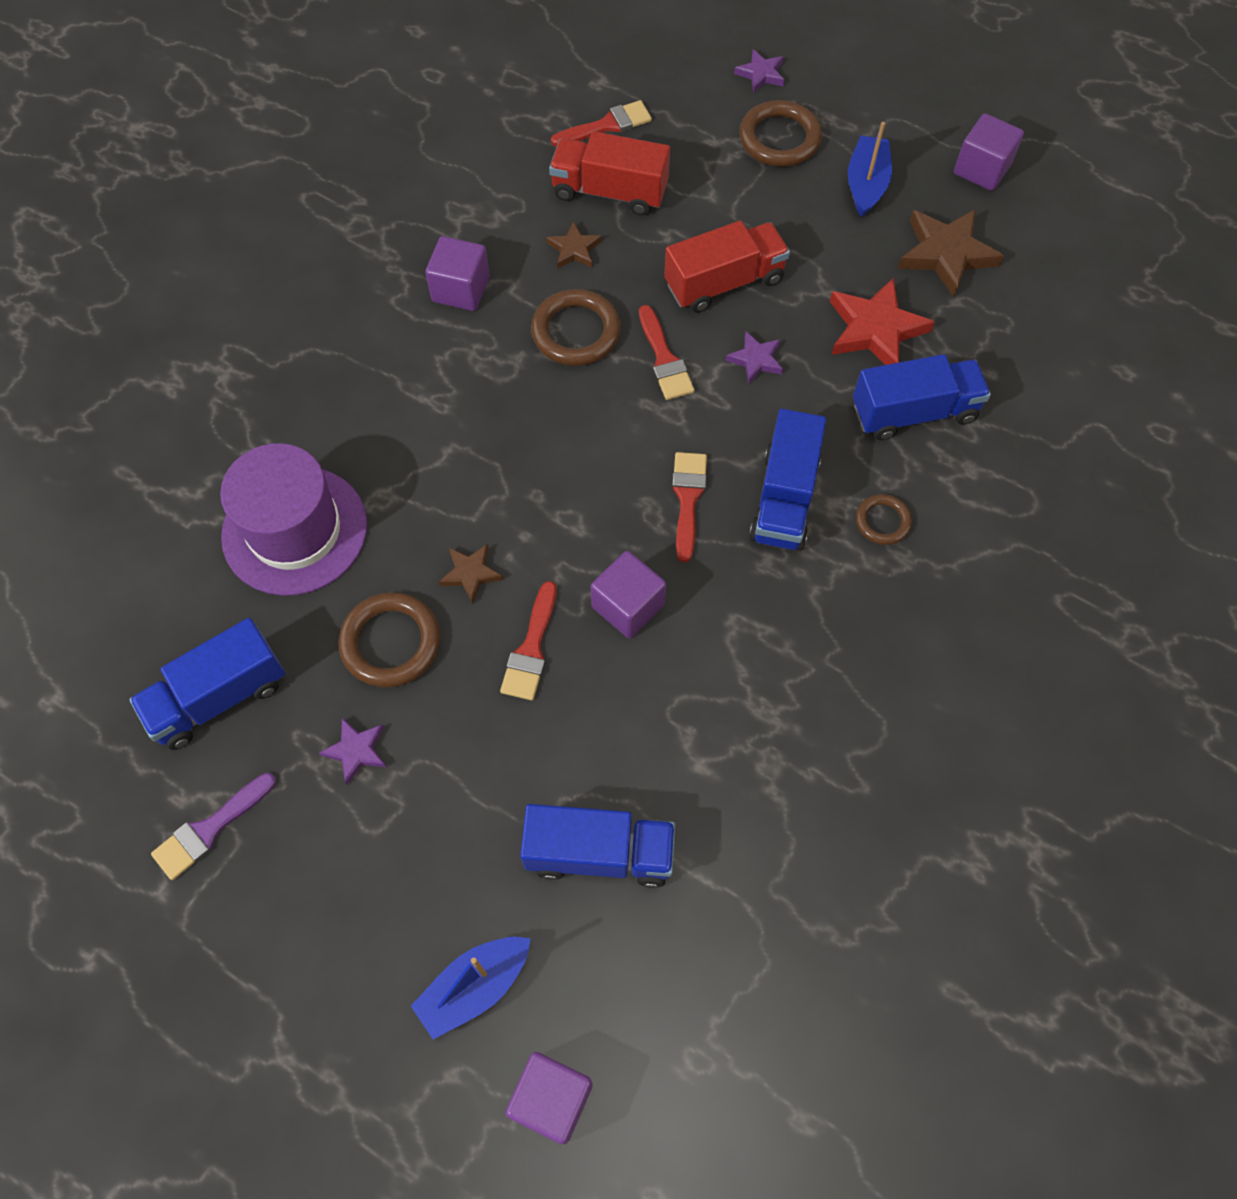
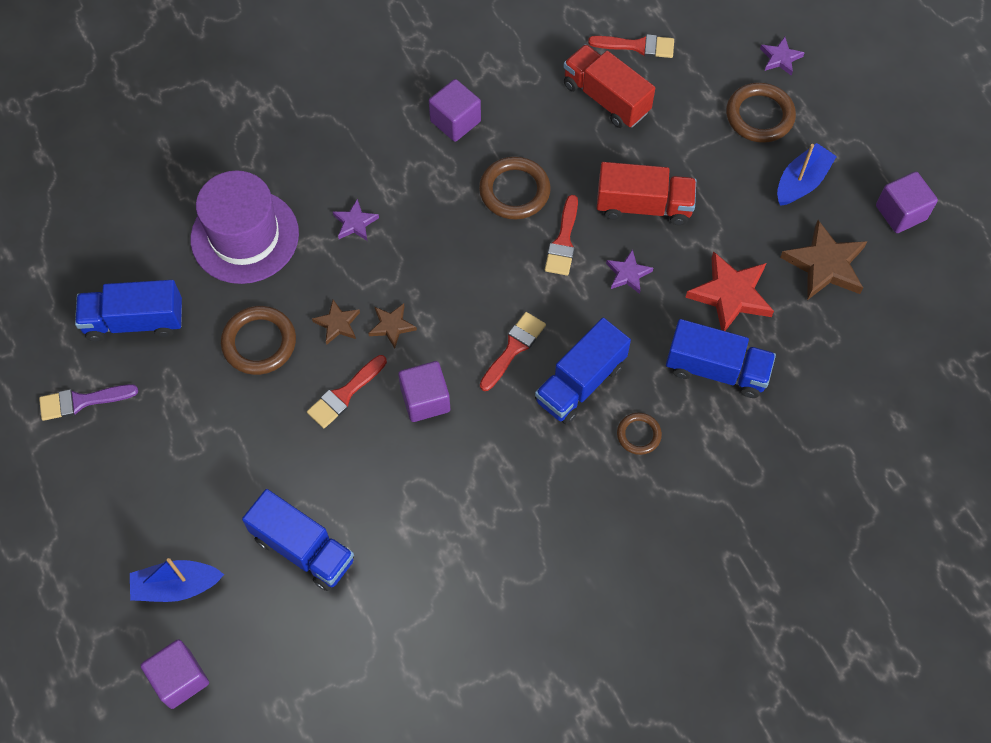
camera: 30 degrees right, 0 degrees up
(356, 751) = (196, 401): purple star -> purple star (355, 223)
(574, 249) = (552, 129): brown star -> brown star (392, 326)

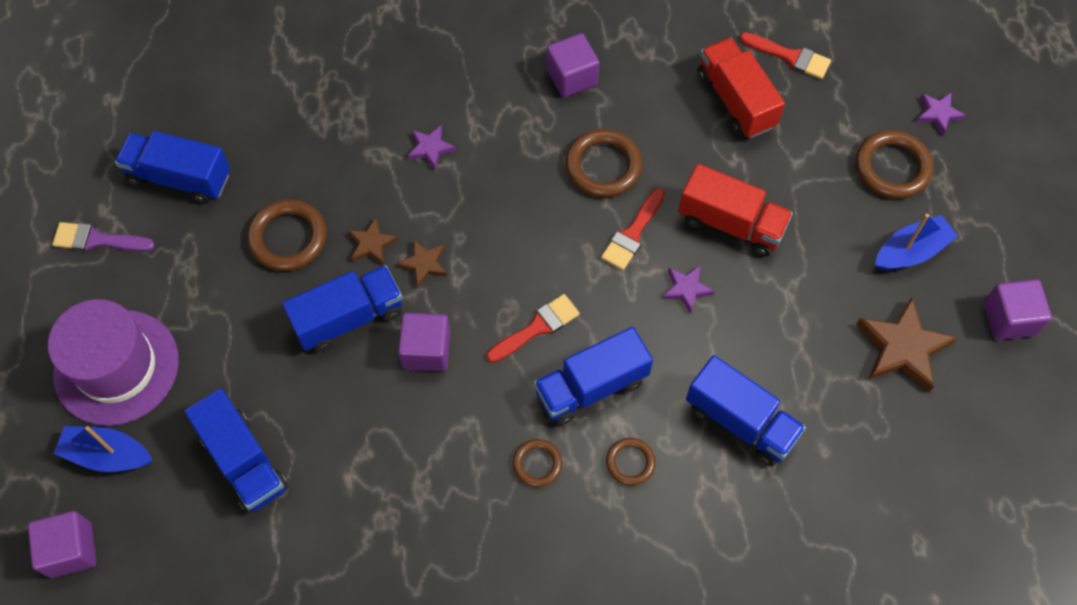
camera: 20 degrees right, 0 degrees up
(245, 236) = (318, 128): purple hat -> purple hat (116, 367)
(344, 394) = (349, 318): red brush -> blue truck
(561, 463) = (537, 464): none -> brown ring
(731, 295) = (787, 347): red star -> none

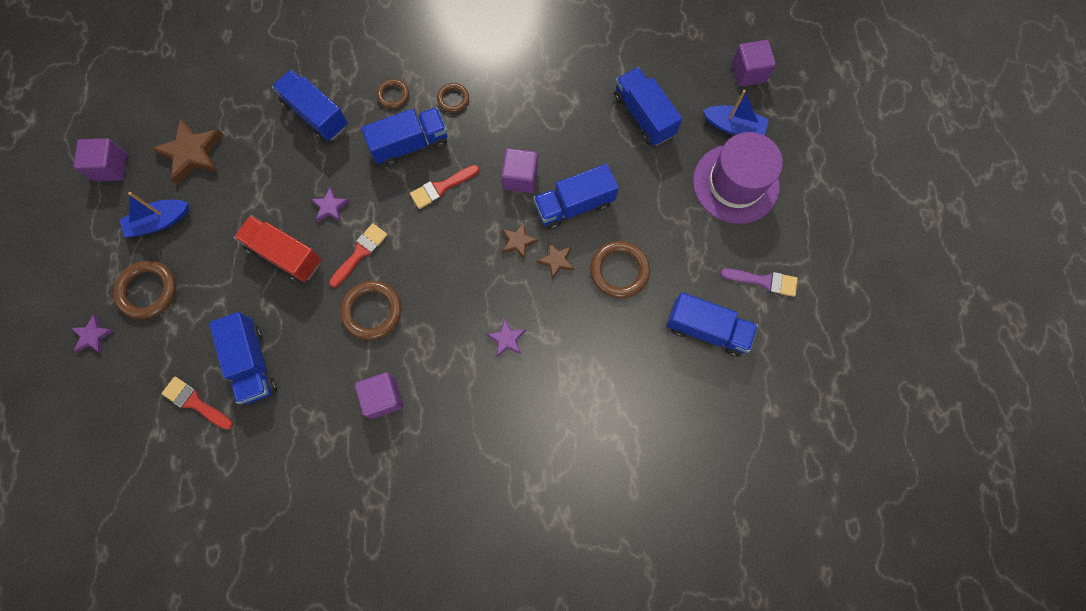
camera: 175 degrees left, 10 degrees up
(735, 100) = (252, 363): red truck -> blue truck

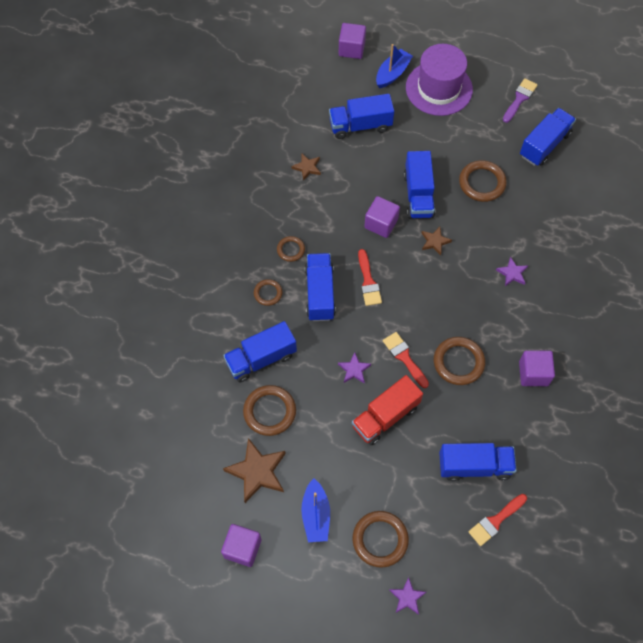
camera: 70 degrees left, 10 degrees down
(259, 142) = (269, 411): none -> brown ring
(556, 260) = (459, 221): brown star -> brown star (307, 167)

